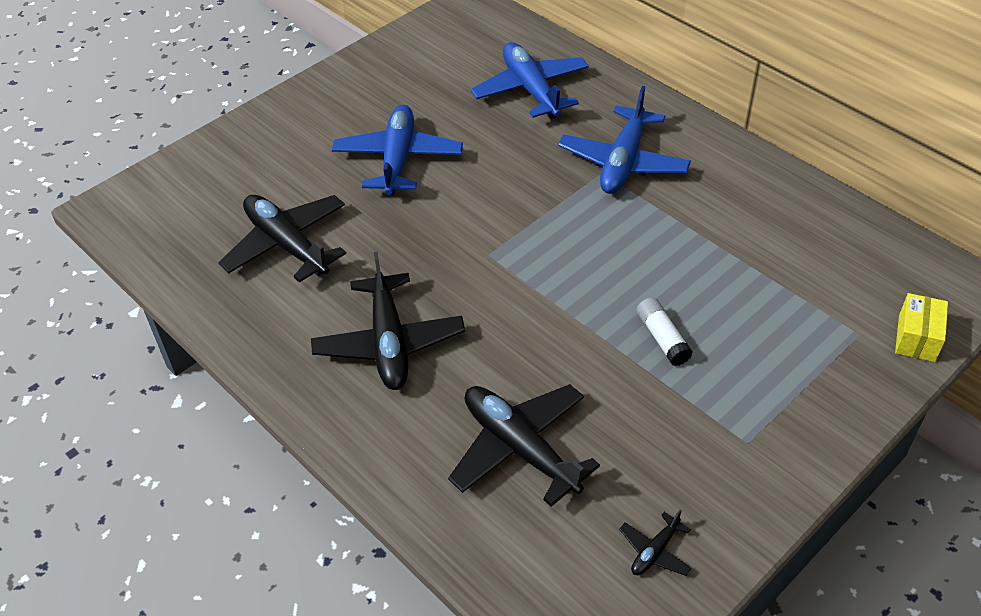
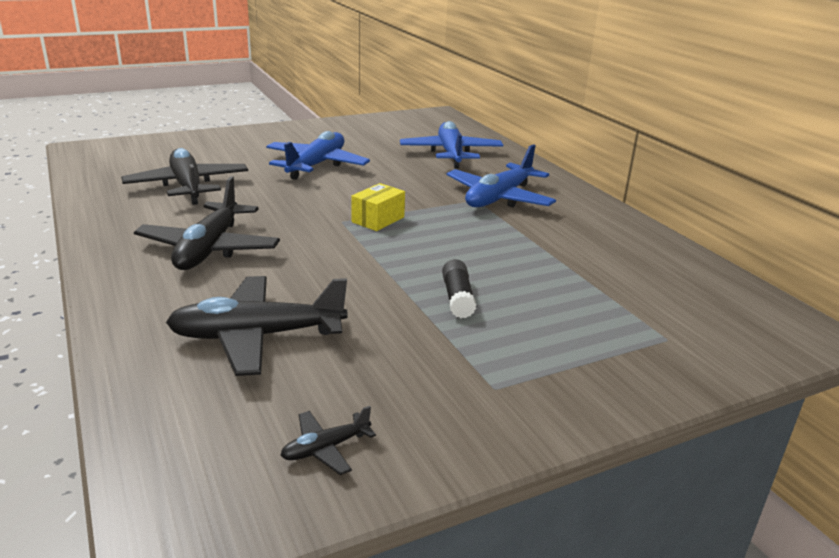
camera: 15 degrees right, 20 degrees down
(520, 448) = (257, 336): black plane -> black plane turned 75 degrees counterclockwise
(662, 338) = (457, 298): white glue stick -> black glue stick
(916, 338) = (733, 356): yellow box -> yellow box (378, 219)

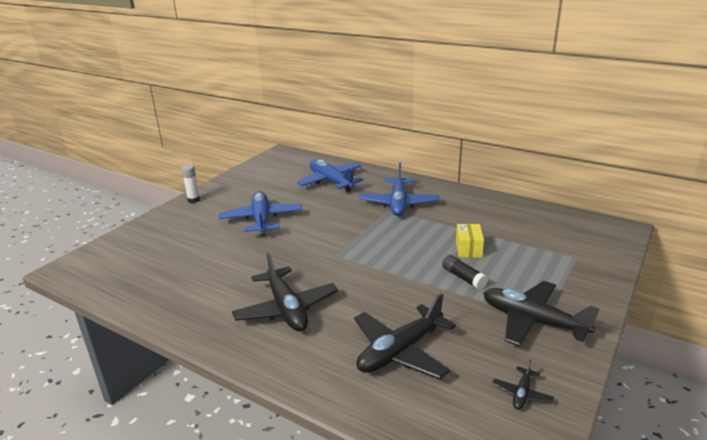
camera: 30 degrees left, 0 degrees up
(188, 186) = (200, 269): black plane -> black plane (533, 321)
(279, 129) = (193, 200): none -> white glue stick
(378, 219) = (355, 245): yellow box -> yellow box (468, 249)

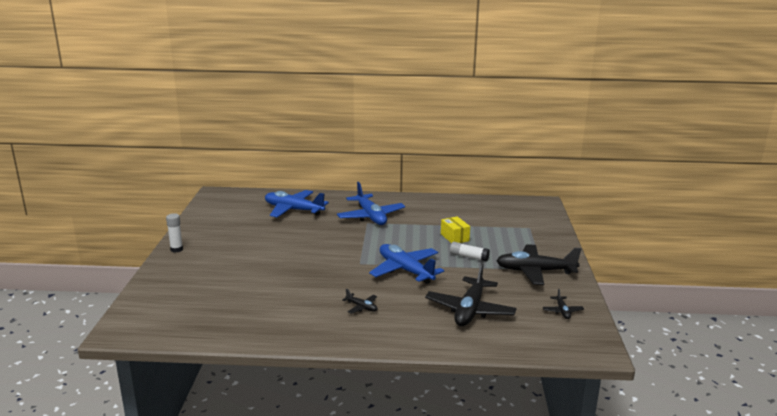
camera: 30 degrees left, 5 degrees down
(261, 220) = (265, 252): blue plane -> blue plane (405, 270)
(286, 308) = (361, 307): black plane -> black plane, size x0.45
(463, 278) = (468, 257): black glue stick -> white glue stick

